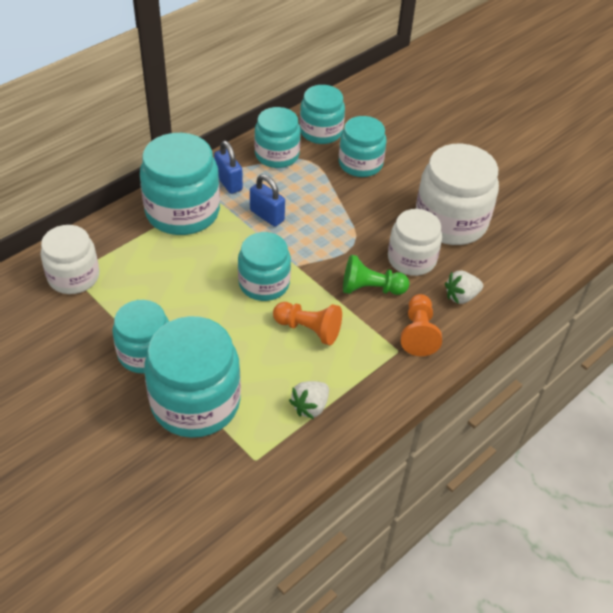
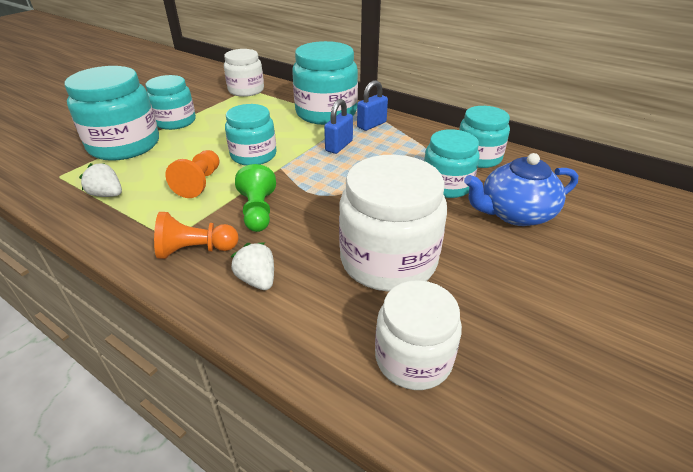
camera: 80 degrees right, 10 degrees down
(277, 155) = (424, 140): turquoise jar -> none
(408, 141) = (514, 213): none -> blue teapot
(411, 259) = (310, 235): white jar -> white jar (413, 358)

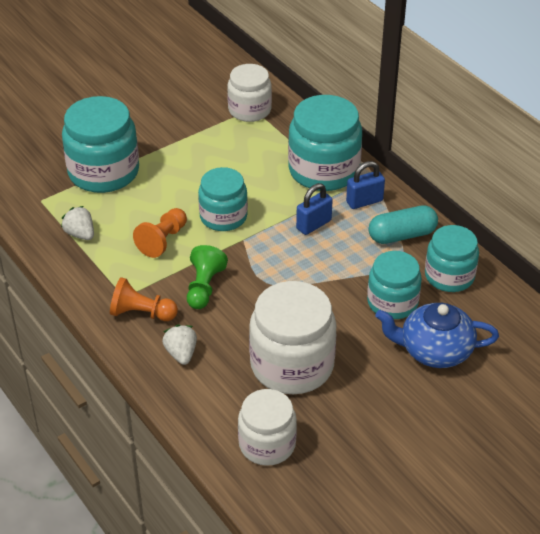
camera: 20 degrees right, 5 degrees up
(175, 121) = (159, 147): turquoise jar -> none
(418, 139) = (402, 235): none -> turquoise capsule

